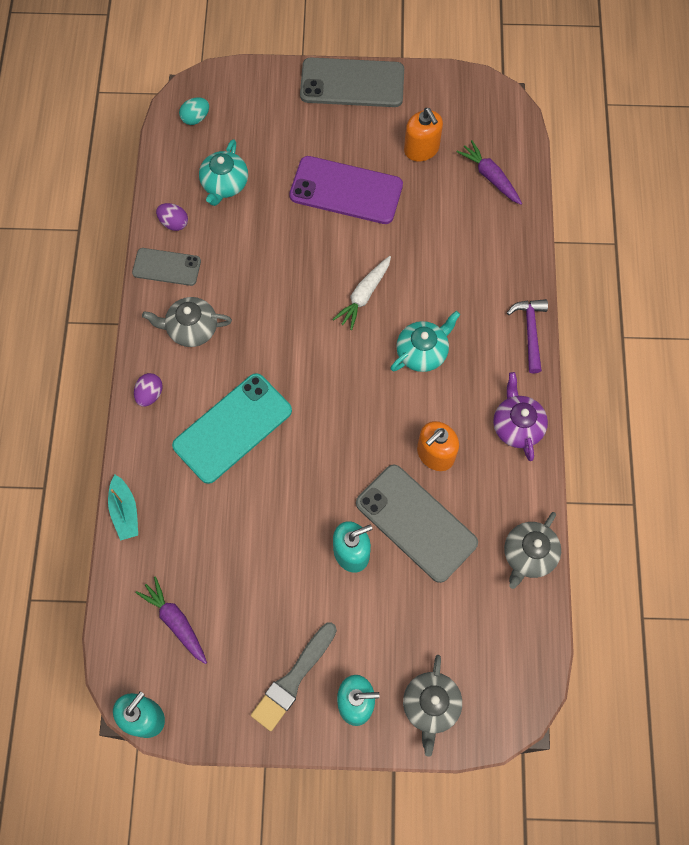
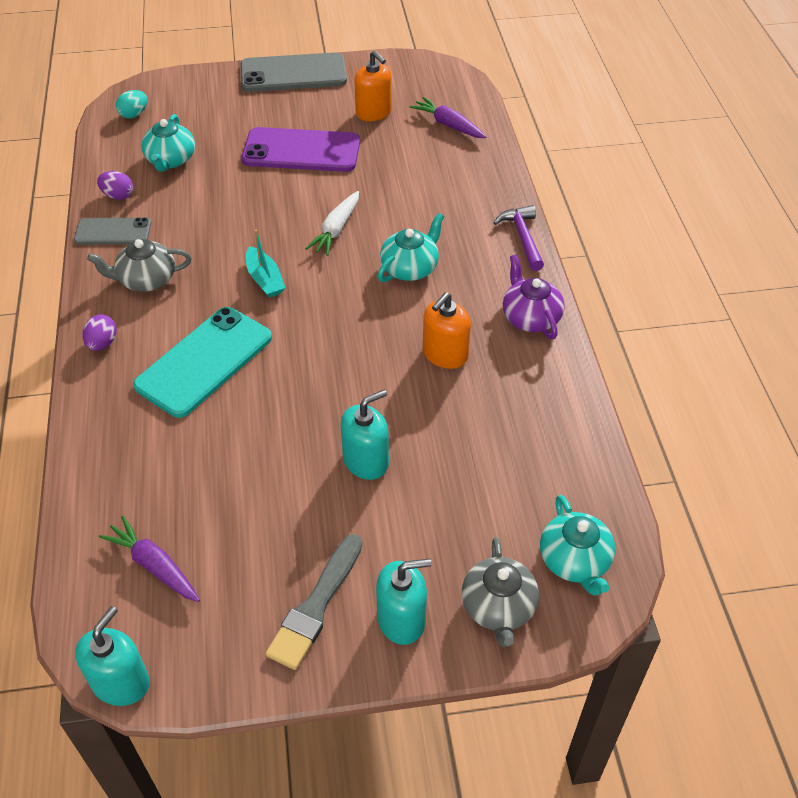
camera: 10 degrees left, 20 degrees down
(125, 511) = (79, 459): turquoise boat -> turquoise boat (265, 279)
(416, 523) = (437, 421): grey phone -> none
(498, 675) = (575, 561): none -> turquoise teapot
(528, 555) = (576, 433): grey teapot -> none

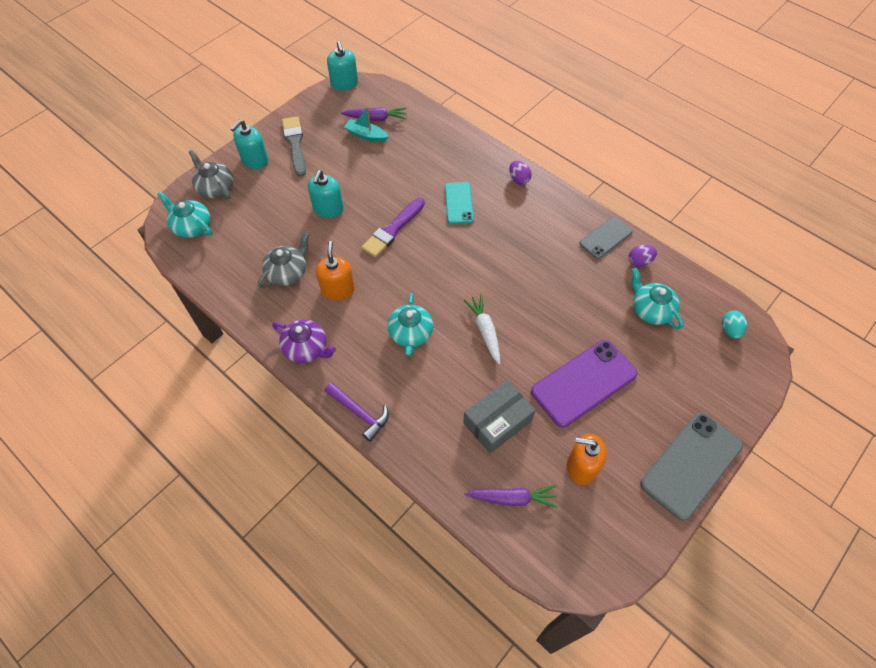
camera: 140 degrees right, 10 degrees up
(146, 280) = (546, 223): grey teapot -> grey teapot (287, 272)
(204, 361) = (459, 203): turquoise phone -> turquoise phone, size x0.59
(265, 279) = (485, 267): turquoise boat -> turquoise boat (366, 135)
(315, 381) = (393, 229): none -> purple brush
(405, 168) = (497, 422): none -> grey box

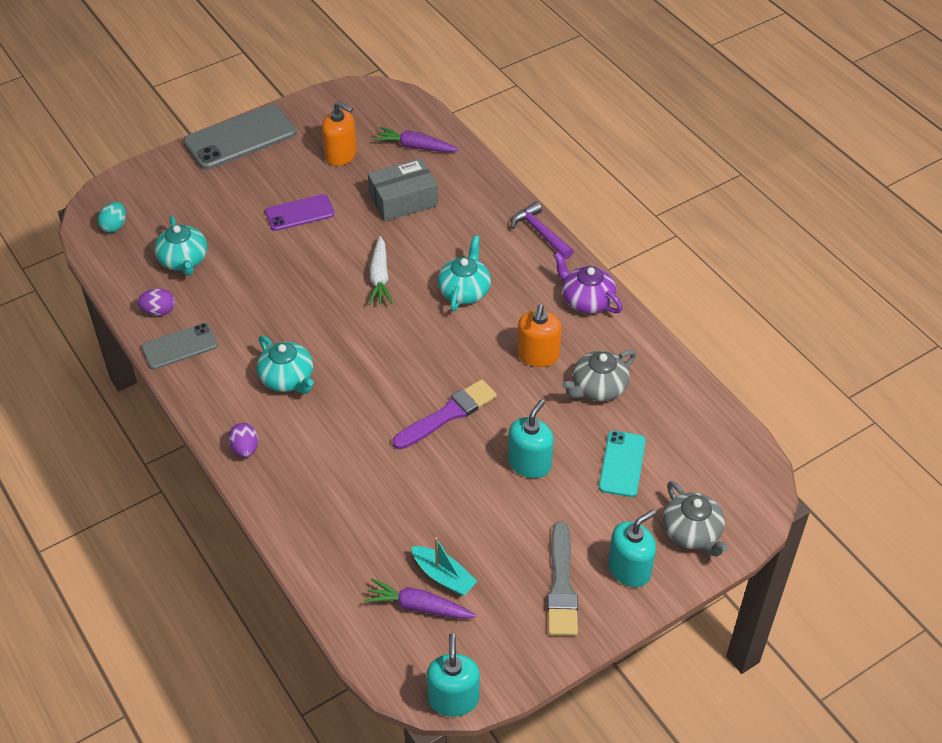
camera: 165 degrees left, 10 degrees down
(192, 226) = (726, 478): turquoise teapot -> turquoise teapot (287, 379)
(459, 203) = (345, 432): turquoise phone -> turquoise phone (622, 464)
(584, 383) = (299, 213): purple phone -> purple phone, size x0.59

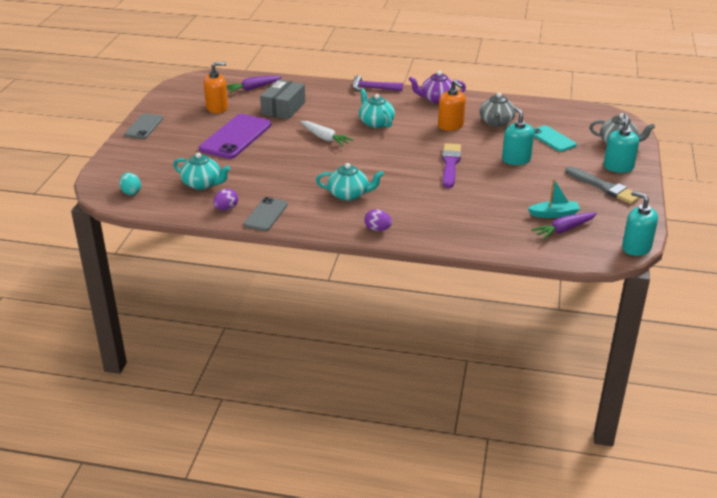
camera: 45 degrees left, 15 degrees down
(240, 138) = (144, 126): grey phone -> grey phone, size x0.59
(299, 213) = (236, 137): purple phone -> purple phone, size x1.70

